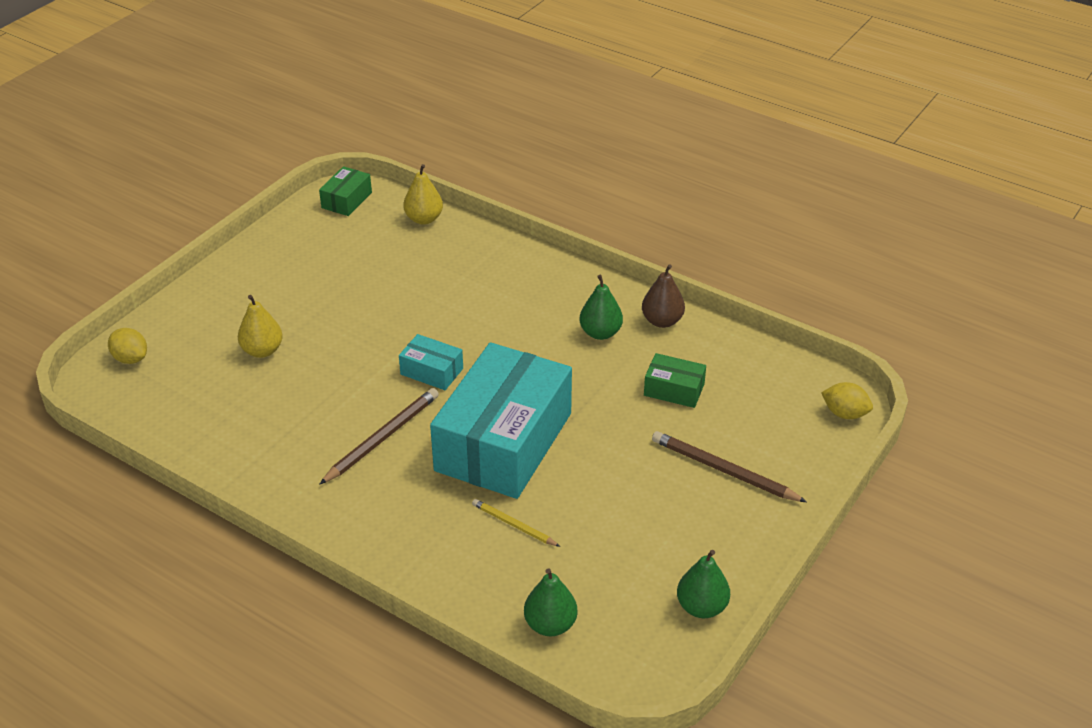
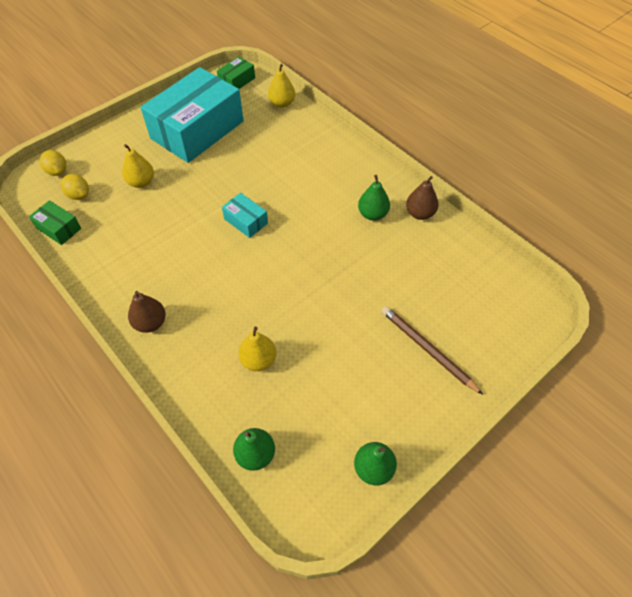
camera: 15 degrees right, 15 degrees up
(351, 513) = (150, 323): none -> brown pear
(382, 438) = (193, 267): brown pencil -> none
(503, 442) = (275, 288): turquoise box -> turquoise box (197, 130)
(513, 525) = (258, 360): yellow pencil -> yellow pear
(674, 390) = (411, 272): green box -> green box (59, 228)
(844, 413) = (535, 320): yellow lemon -> yellow lemon (79, 195)

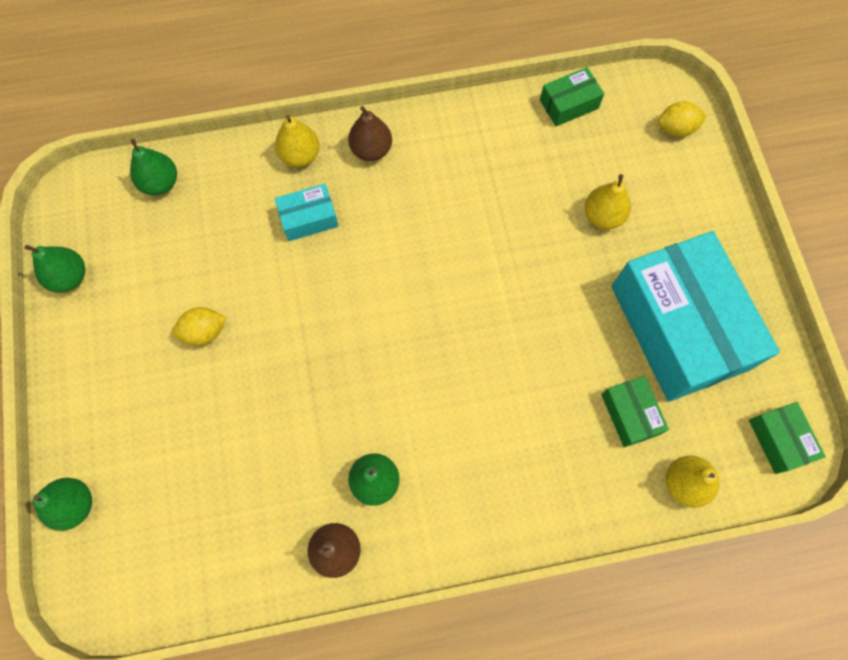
camera: 120 degrees right, 15 degrees up
(79, 195) = (617, 140): yellow lemon -> yellow lemon (204, 332)
(246, 221) = (460, 311): turquoise box -> turquoise box (308, 218)
(258, 360) = (255, 232): yellow pear -> yellow pear (300, 155)
(260, 132) = (630, 414): none -> green box
(427, 349) = (143, 414): brown pencil -> none
(507, 352) = (75, 505): none -> green pear

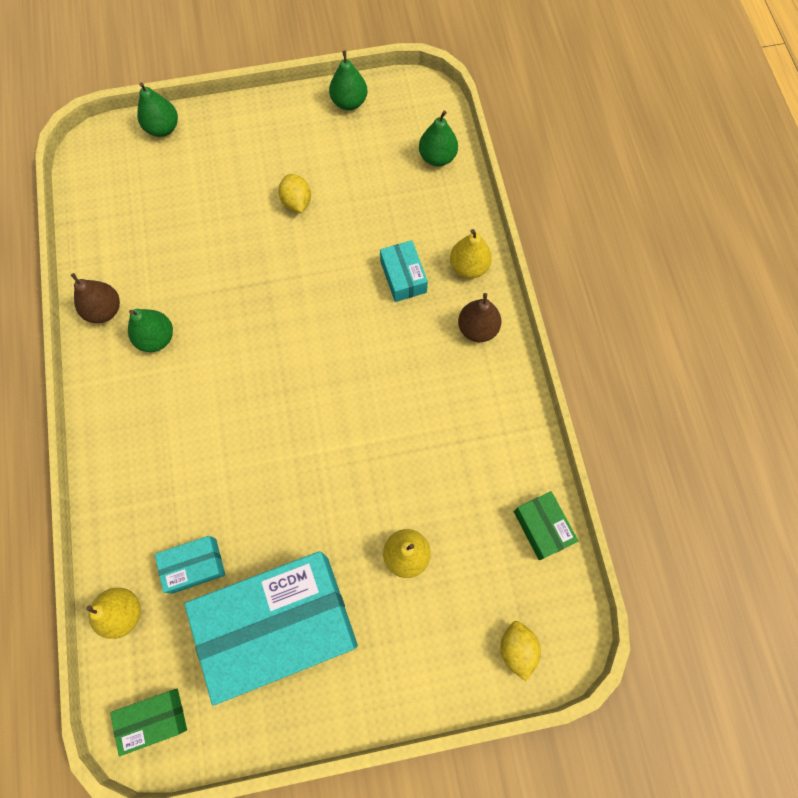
camera: 90 degrees right, 0 degrees up
(630, 414) = (194, 565): green box -> turquoise box

